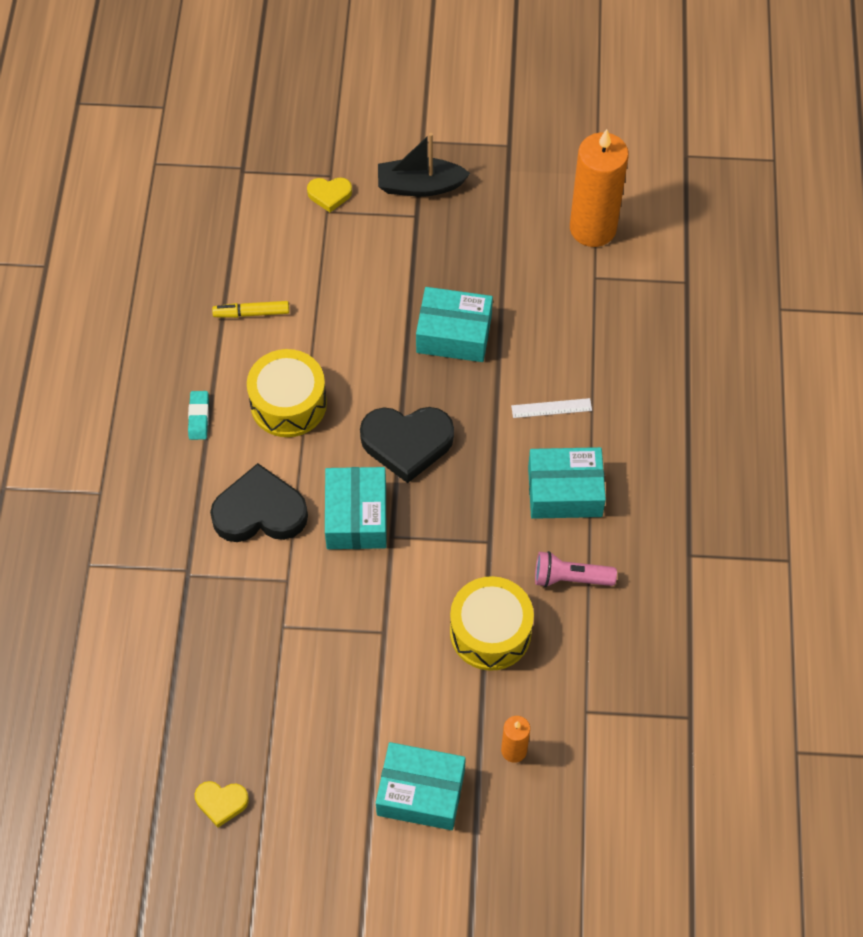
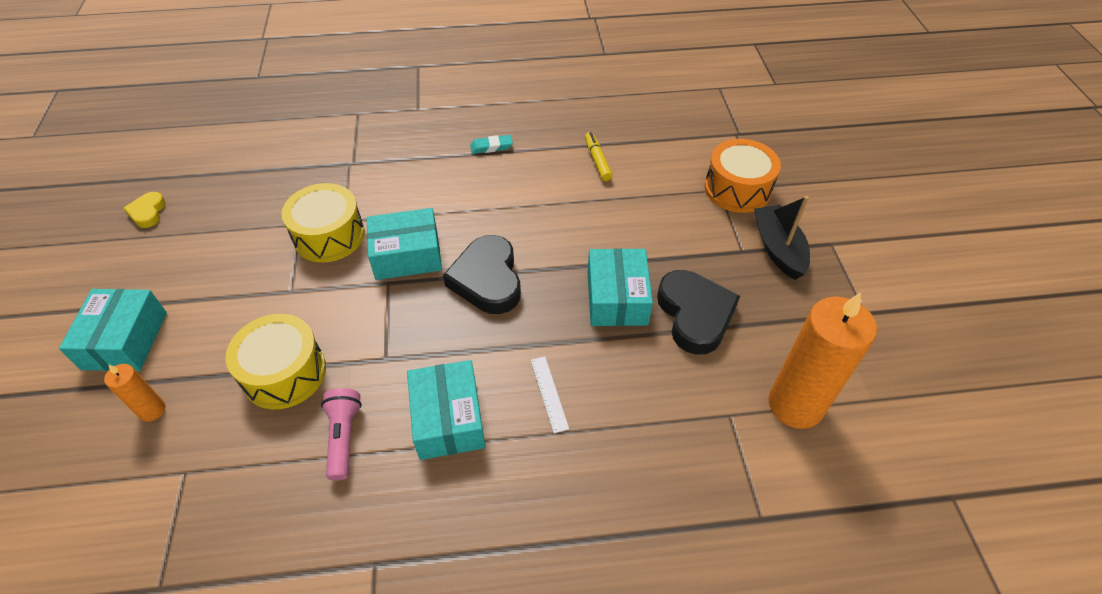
camera: 80 degrees right, 10 degrees down
(260, 511) = (408, 194): black heart -> black heart (695, 315)
(288, 403) = (514, 195): yellow drum -> yellow drum (329, 236)
(329, 195) = (737, 189): yellow heart -> orange drum

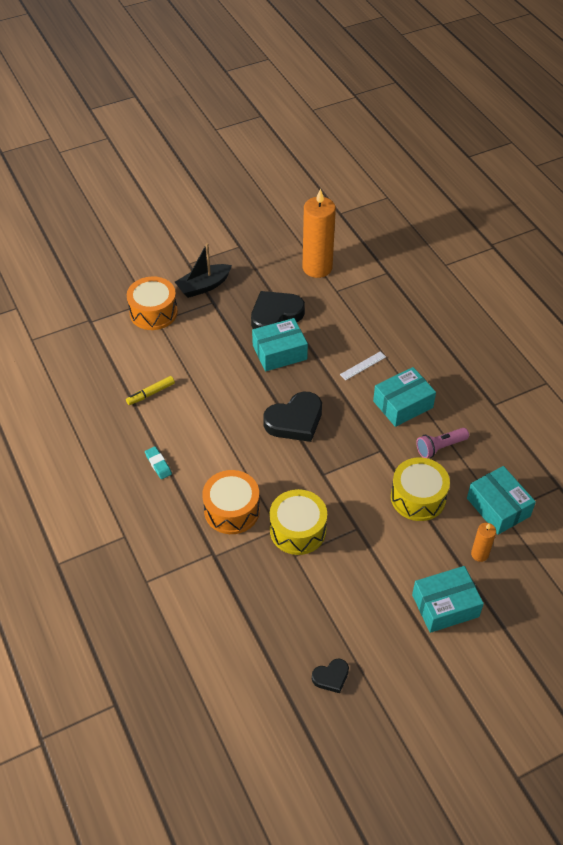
camera: 110 degrees left, 0 degrees up
(148, 212) = (331, 677): yellow heart -> black heart
(394, 189) = (232, 510): none -> orange drum
(407, 255) = (294, 473): turquoise box -> turquoise box (498, 507)

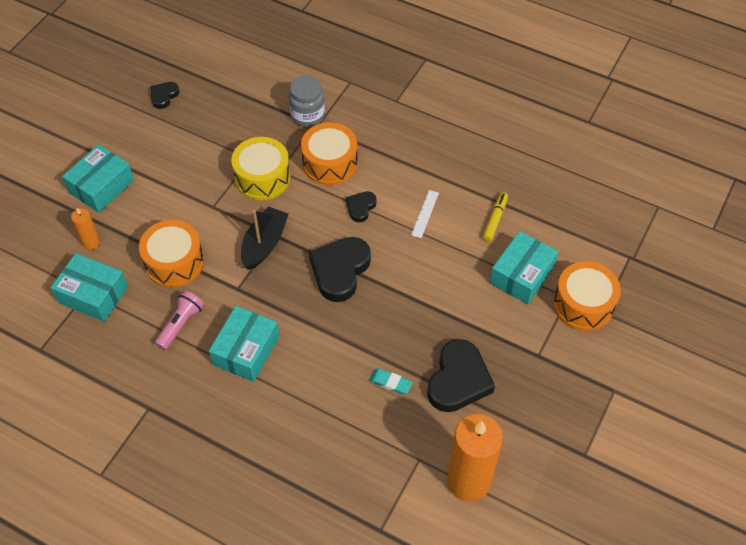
camera: 145 degrees right, 5 degrees up
(158, 464) = (424, 164): turquoise eraser -> turquoise eraser (390, 383)
(203, 286) = (567, 369): black boat -> black boat (264, 244)
(212, 569) = (307, 115): none -> grey jar
(239, 458) = (360, 207): none -> black heart
(279, 352) = (415, 336): turquoise box -> turquoise box (521, 275)
(363, 365) = (317, 373): white ruler -> white ruler (425, 214)
(418, 497) = (174, 262): yellow drum -> orange drum

